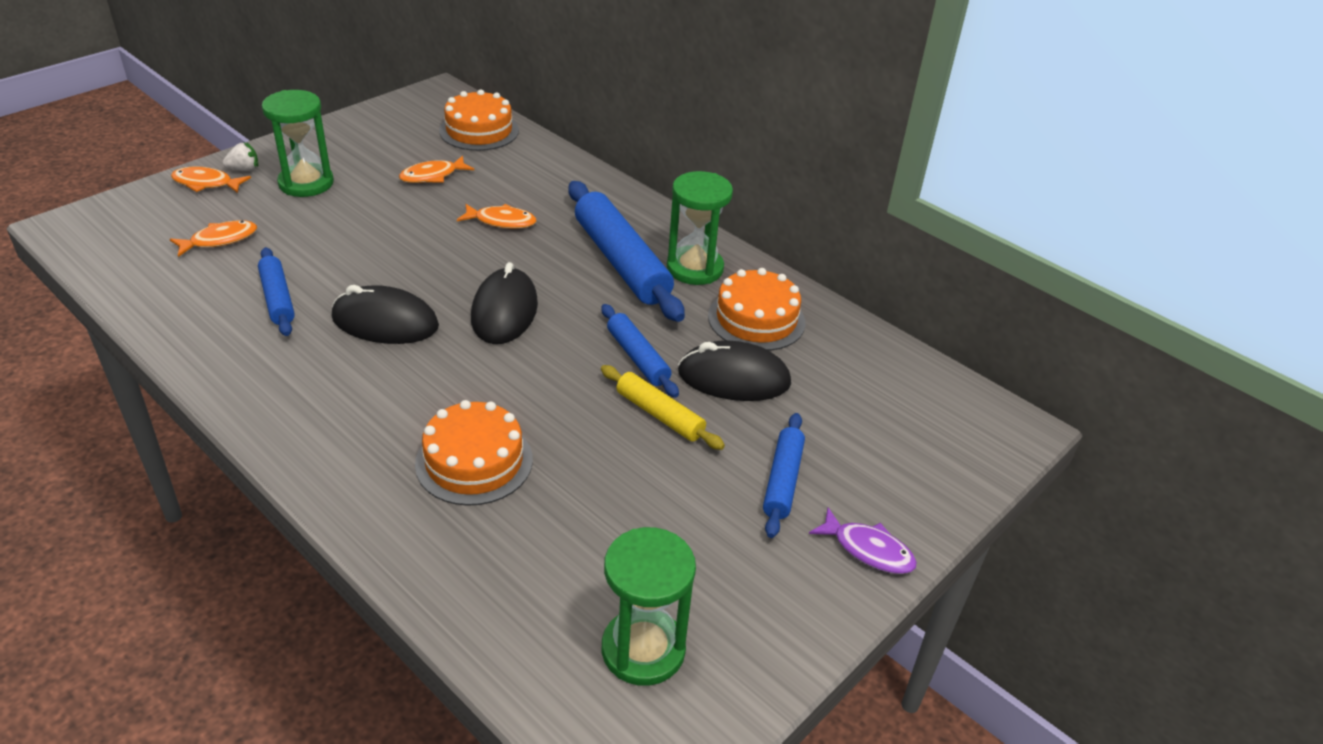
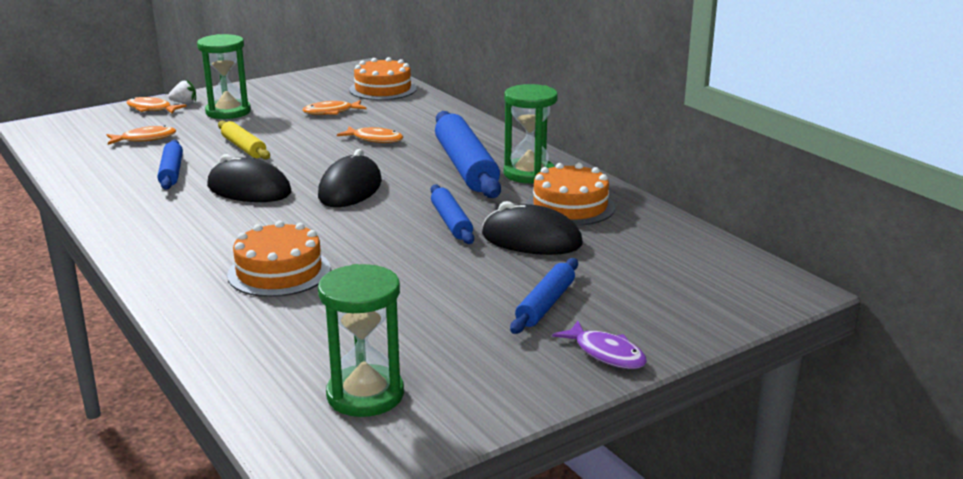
camera: 15 degrees right, 15 degrees down
(659, 415) = (453, 256): yellow rolling pin -> yellow rolling pin (244, 147)

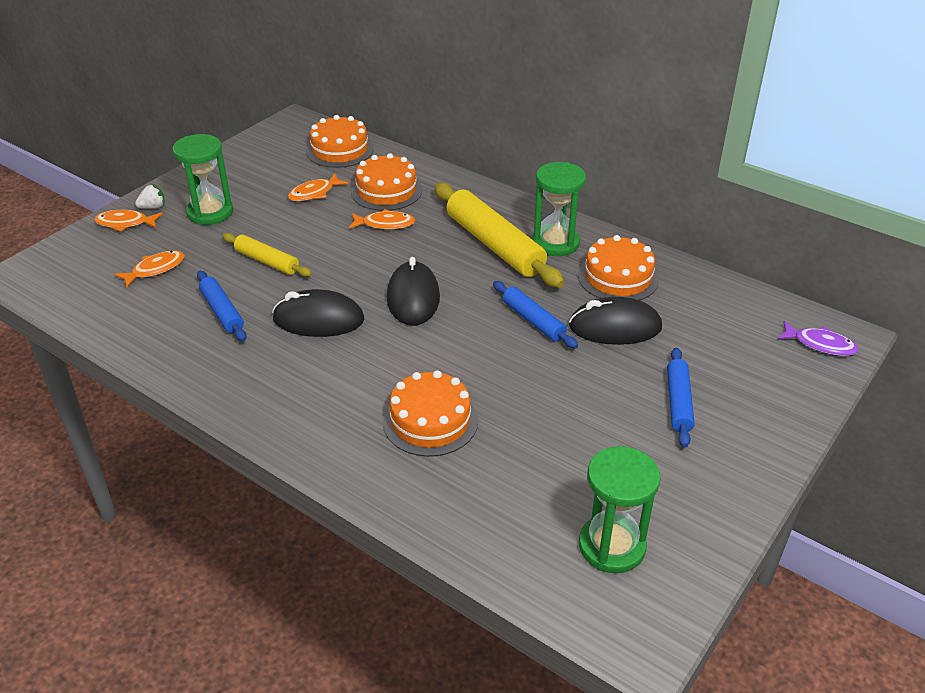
camera: 20 degrees left, 15 degrees up
(398, 119) = (386, 191): none -> orange cake
(465, 167) = (494, 245): blue rolling pin -> yellow rolling pin
(606, 353) = (760, 446): purple fish -> purple fish (820, 344)

